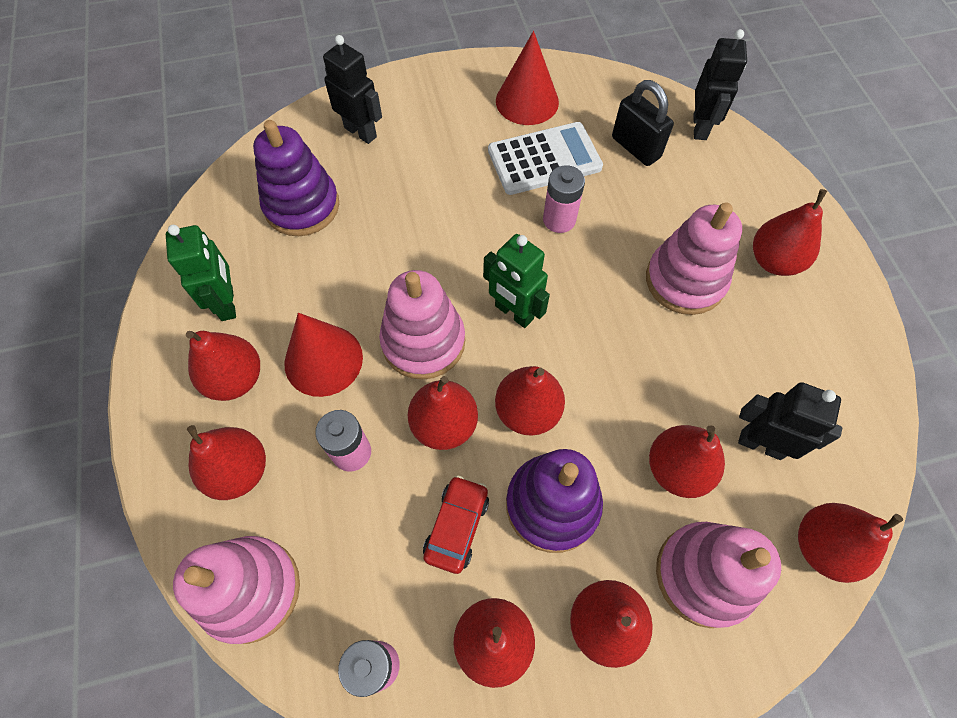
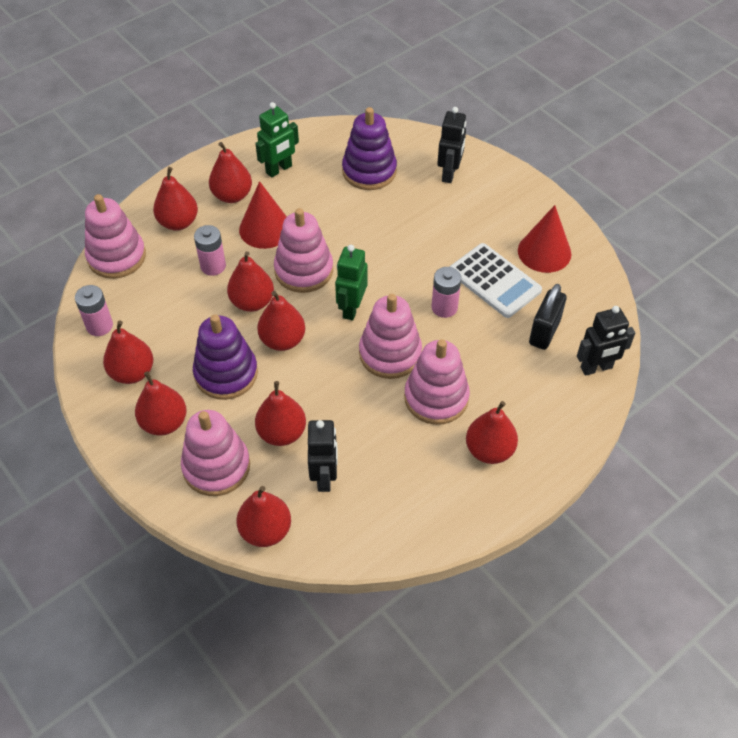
camera: 65 degrees right, 10 degrees down
(457, 526) = (191, 332): red car -> none
(602, 300) = (390, 353): none -> pink stacking toy

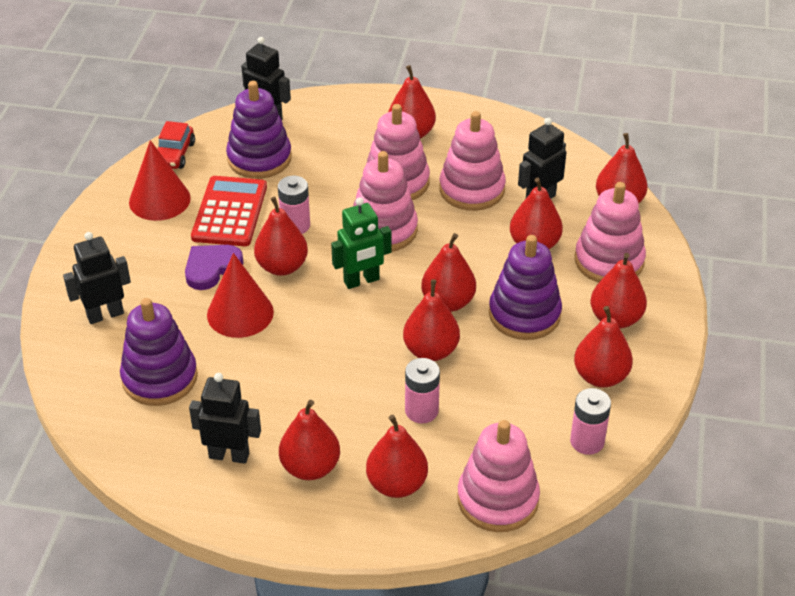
camera: 130 degrees left, 10 degrees down
(265, 228) = (329, 405): red cone -> red cone (240, 313)
(279, 169) = (229, 455): green robot -> black robot
(304, 270) = (352, 340): pink stacking toy -> pink stacking toy (472, 189)
(408, 276) = (282, 266): none -> red pear
(443, 241) = (211, 268): none -> purple heart
(494, 281) = (230, 212): white calculator -> red calculator
(544, 332) = (259, 158): black padlock -> purple stacking toy
(594, 286) = (174, 154): none -> red car

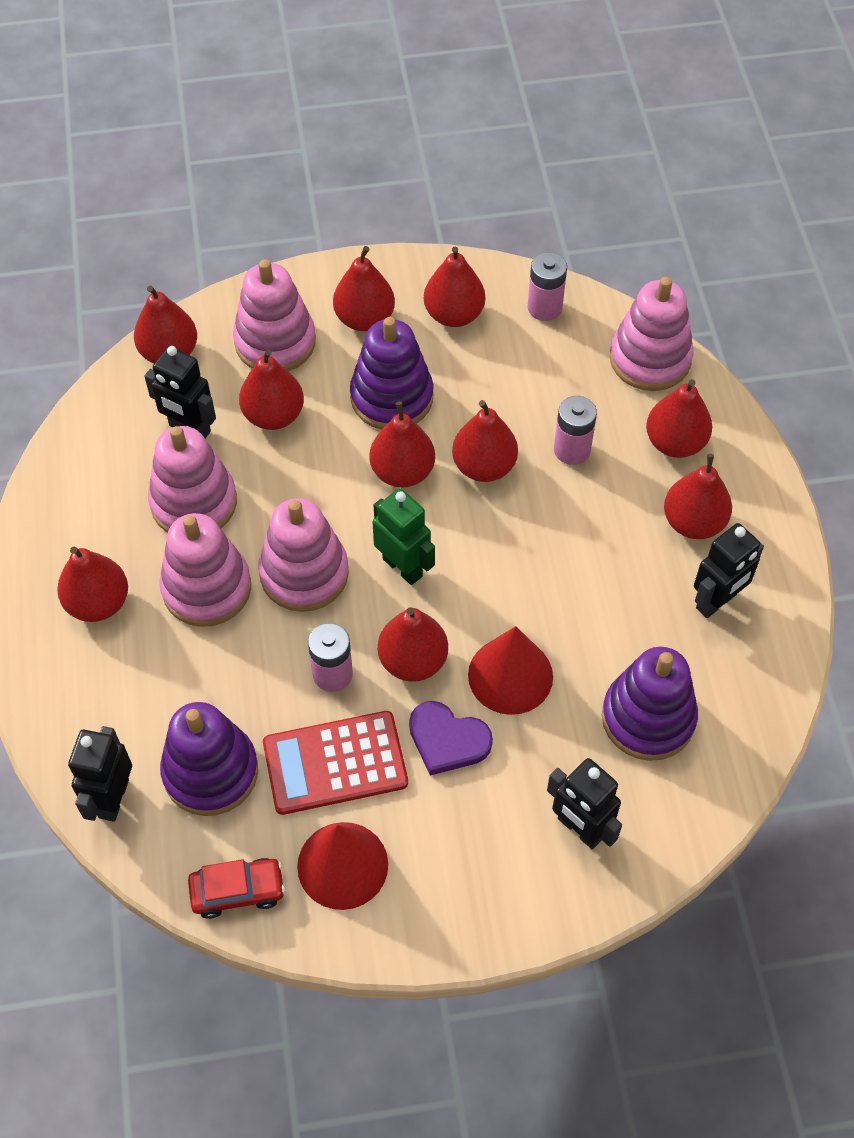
camera: 110 degrees left, 15 degrees up
(229, 455) = (717, 601): black robot -> black robot turned 120 degrees counterclockwise

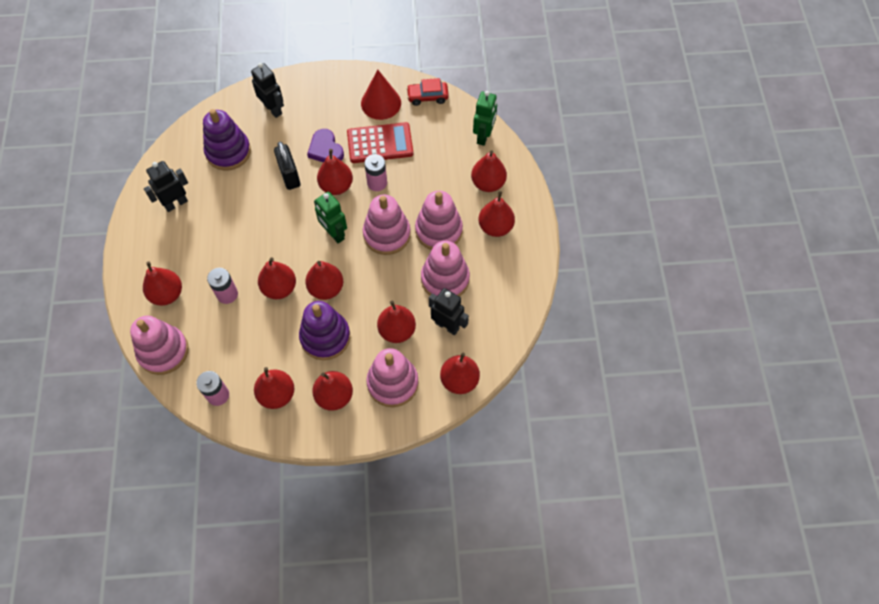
camera: 175 degrees left, 5 degrees up
(113, 798) = (483, 136): black robot -> green robot
(210, 771) = (438, 144): purple stacking toy -> none
(447, 740) = (325, 149): purple heart -> purple heart turned 150 degrees counterclockwise
(510, 675) = (289, 176): red cone -> black padlock
(693, 522) = (173, 246): red pear -> red pear (488, 183)

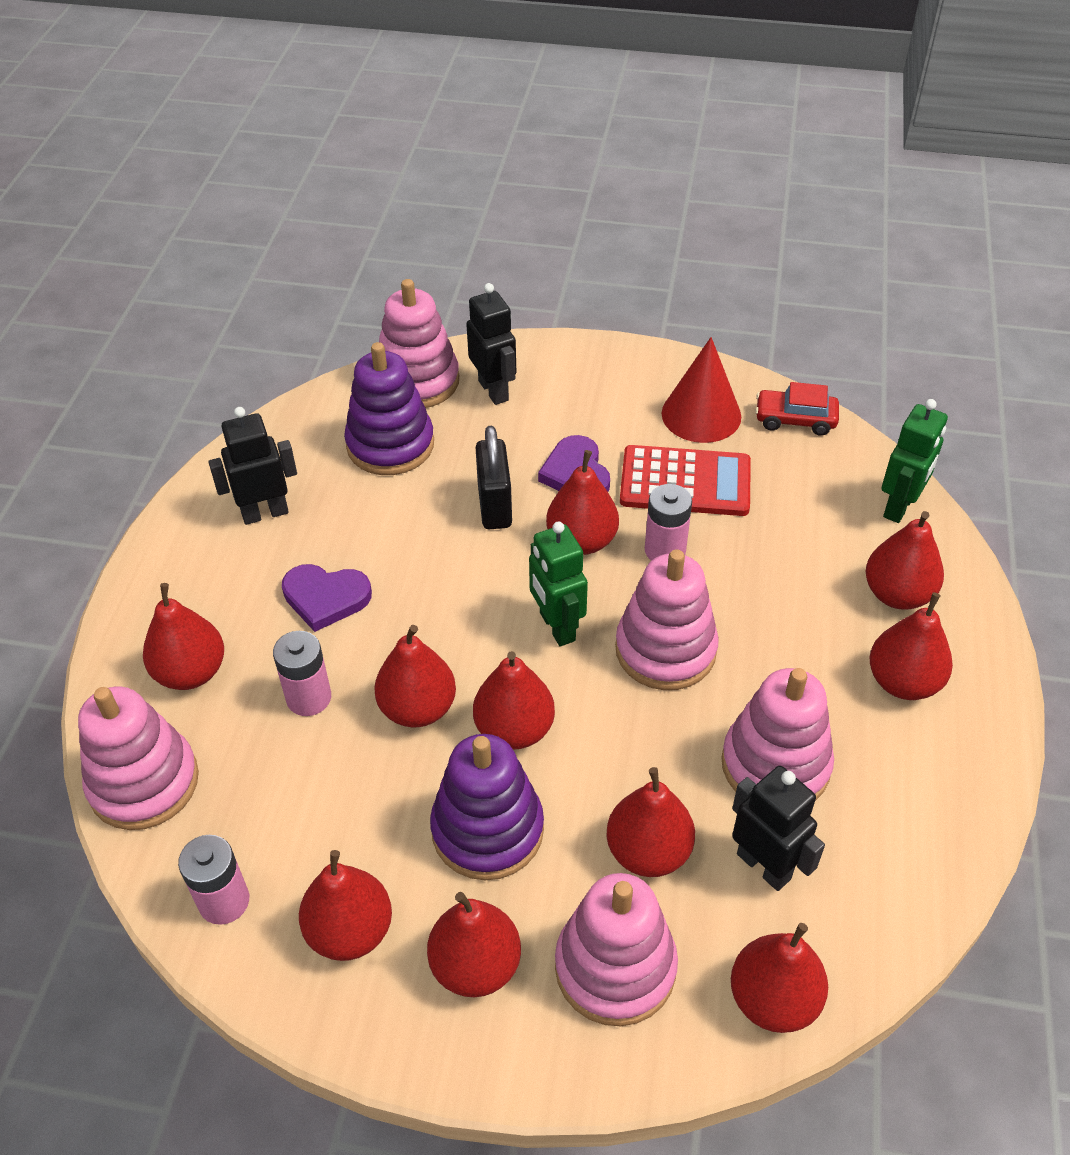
camera: 15 degrees right, 15 degrees down
(220, 242) = (326, 598): none -> purple heart
(438, 230) = (777, 664): pink stacking toy -> pink stacking toy (417, 381)

